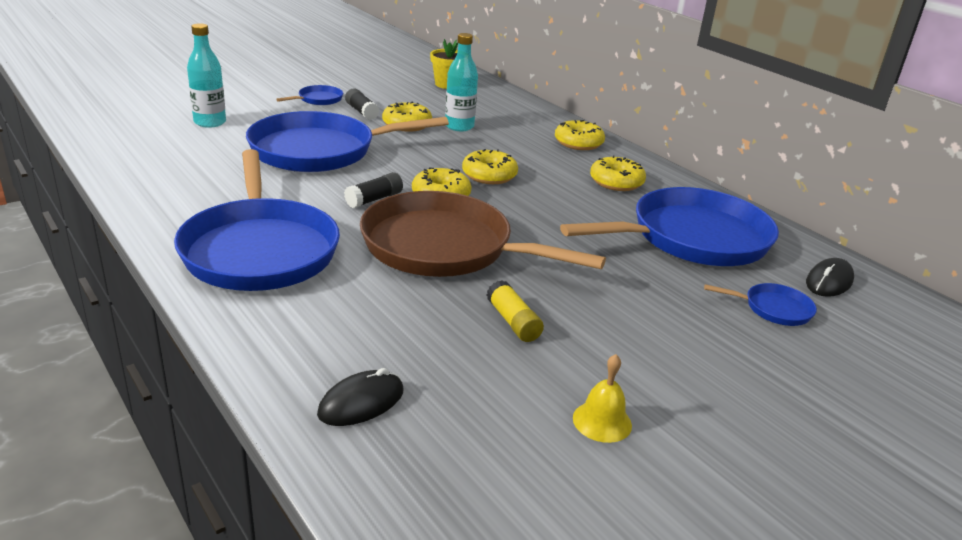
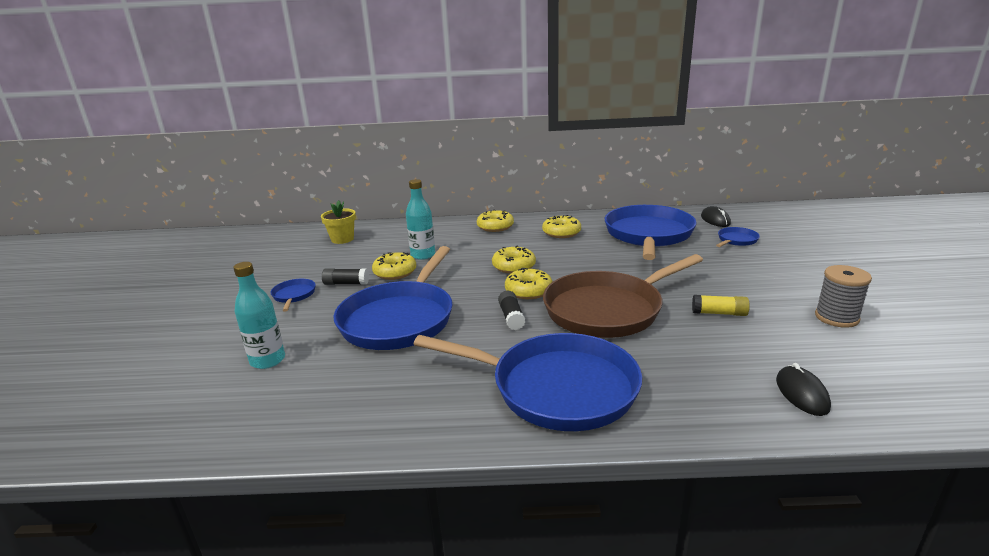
camera: 50 degrees left, 5 degrees down
(602, 421) = (836, 317): yellow bell -> grey spool

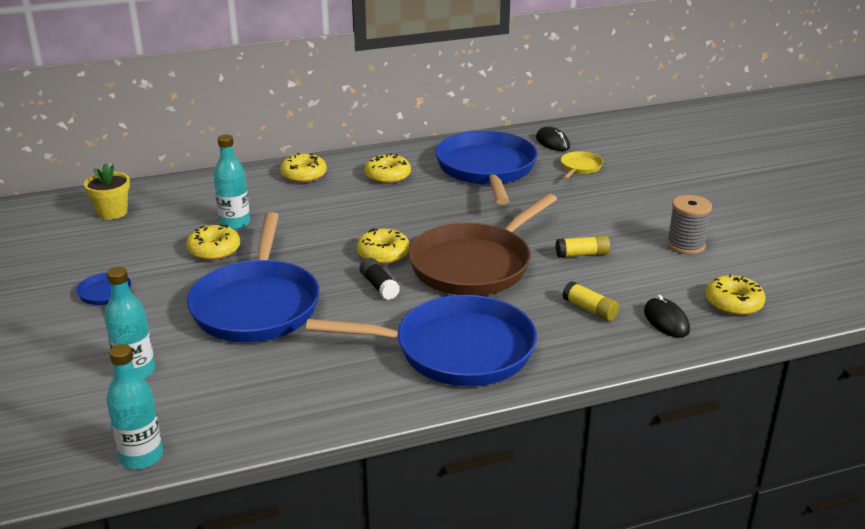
camera: 20 degrees left, 5 degrees up
(211, 442) = (141, 457): none -> turquoise bottle
(346, 283) = (162, 271): black glue stick -> none
(514, 266) = (352, 226): yellow donut -> yellow donut (733, 303)
(713, 368) = (590, 309): none -> yellow glue stick
(736, 240) = (580, 167): blue pan -> yellow pan

